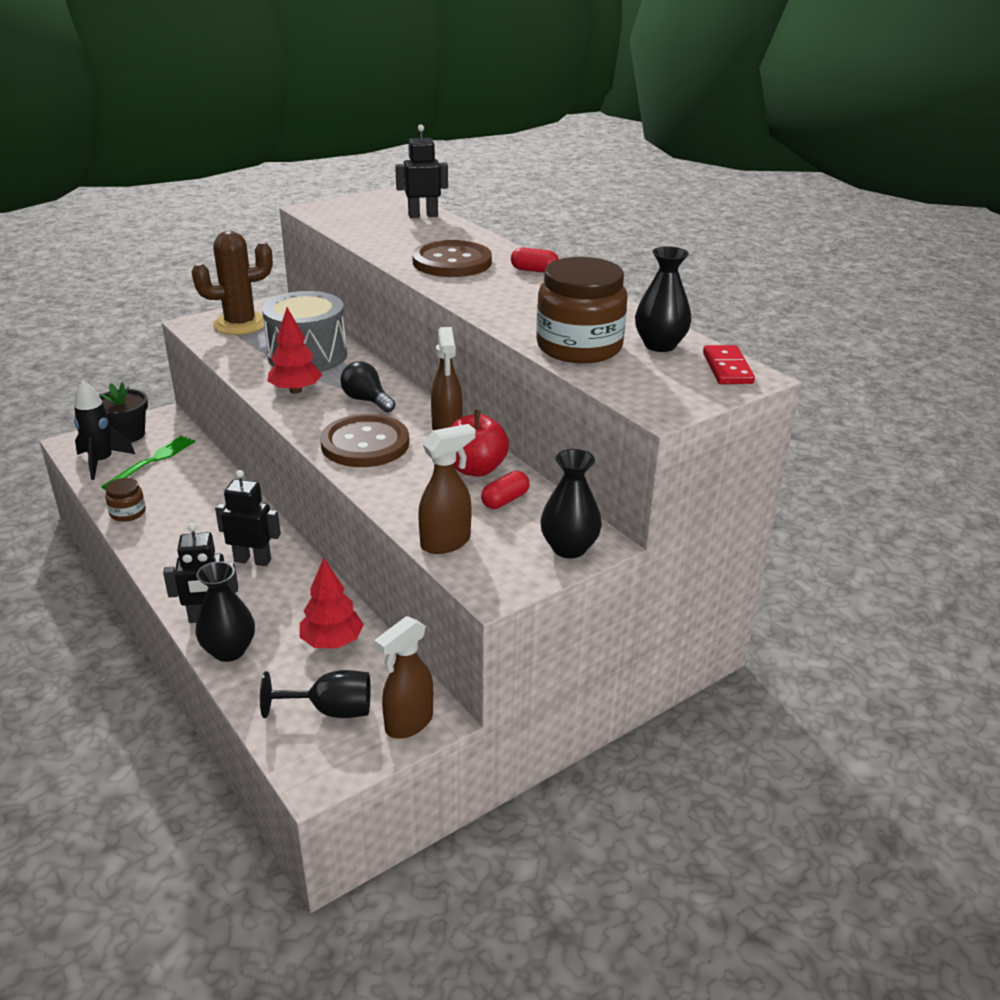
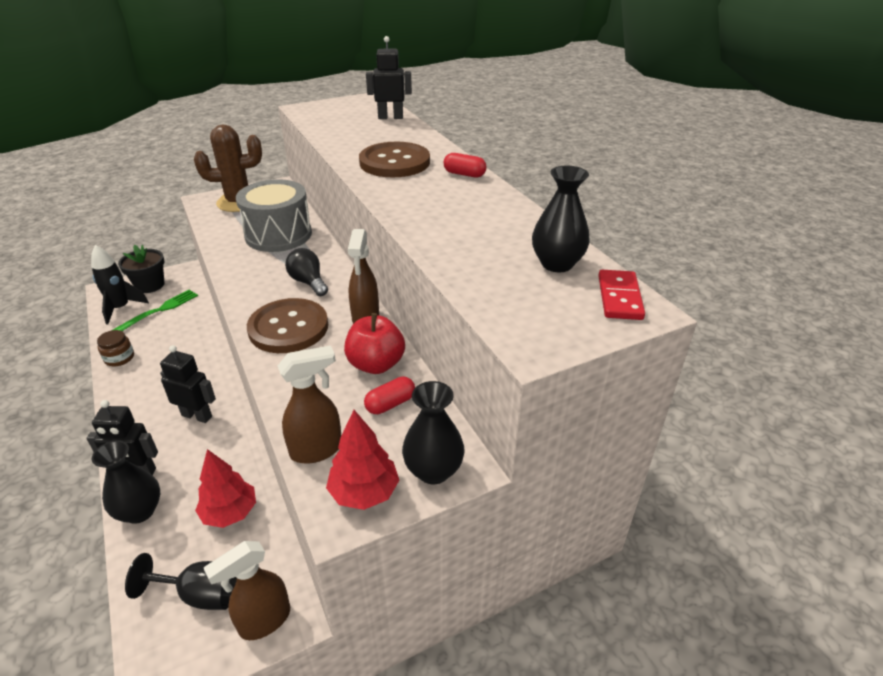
camera: 10 degrees right, 5 degrees up
(296, 390) = (254, 268): red tree -> red tree (364, 492)
(579, 347) = (475, 260): brown jar -> none

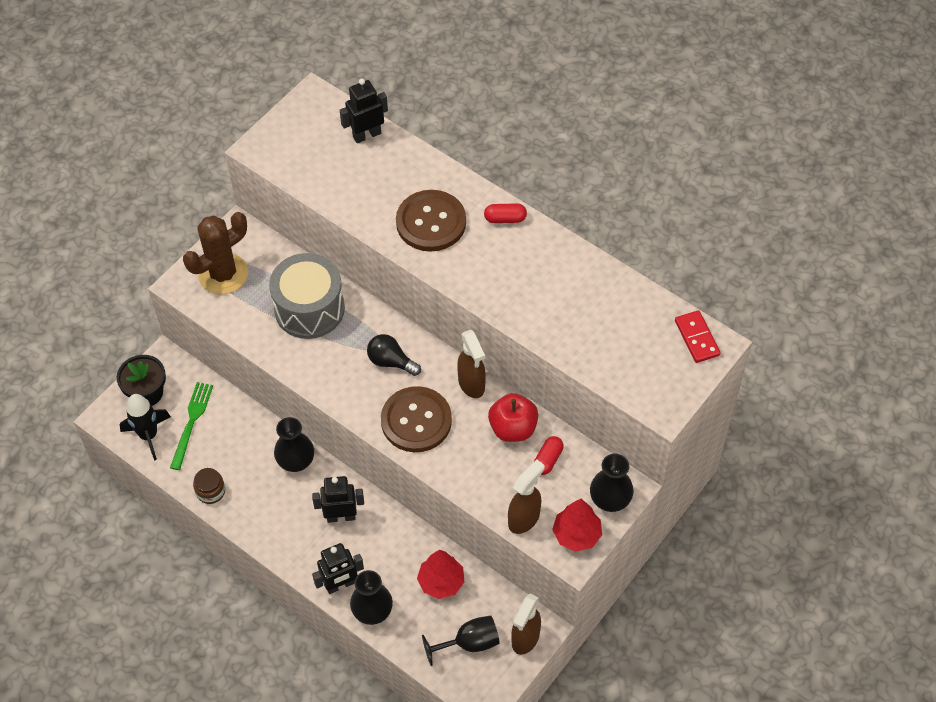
camera: 25 degrees left, 20 degrees up
(557, 264) = (640, 317): black vase -> black vase (296, 461)

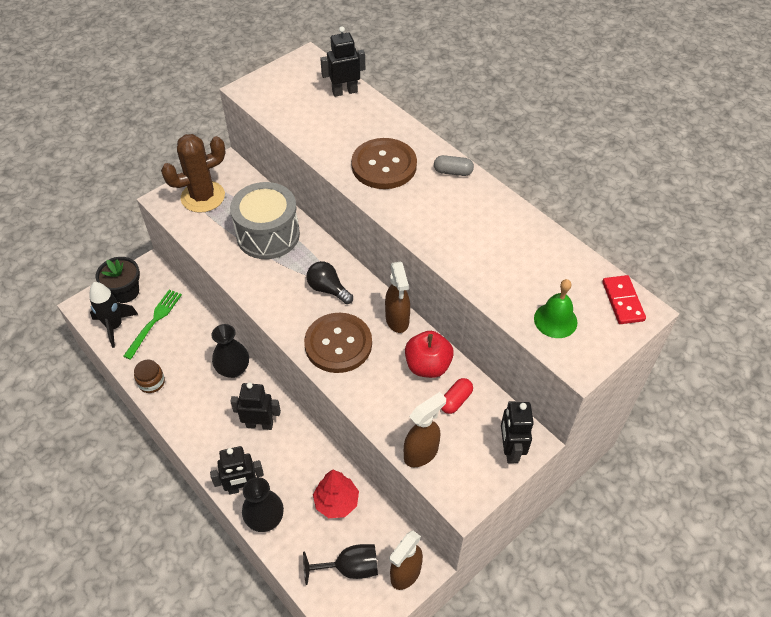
camera: 10 degrees right, 5 degrees down
(505, 219) = (453, 172): red capsule -> grey capsule
(576, 534) = (471, 478): red tree -> none
(610, 500) = (510, 450): black vase -> black robot
(635, 369) = (555, 320): none -> green bell

